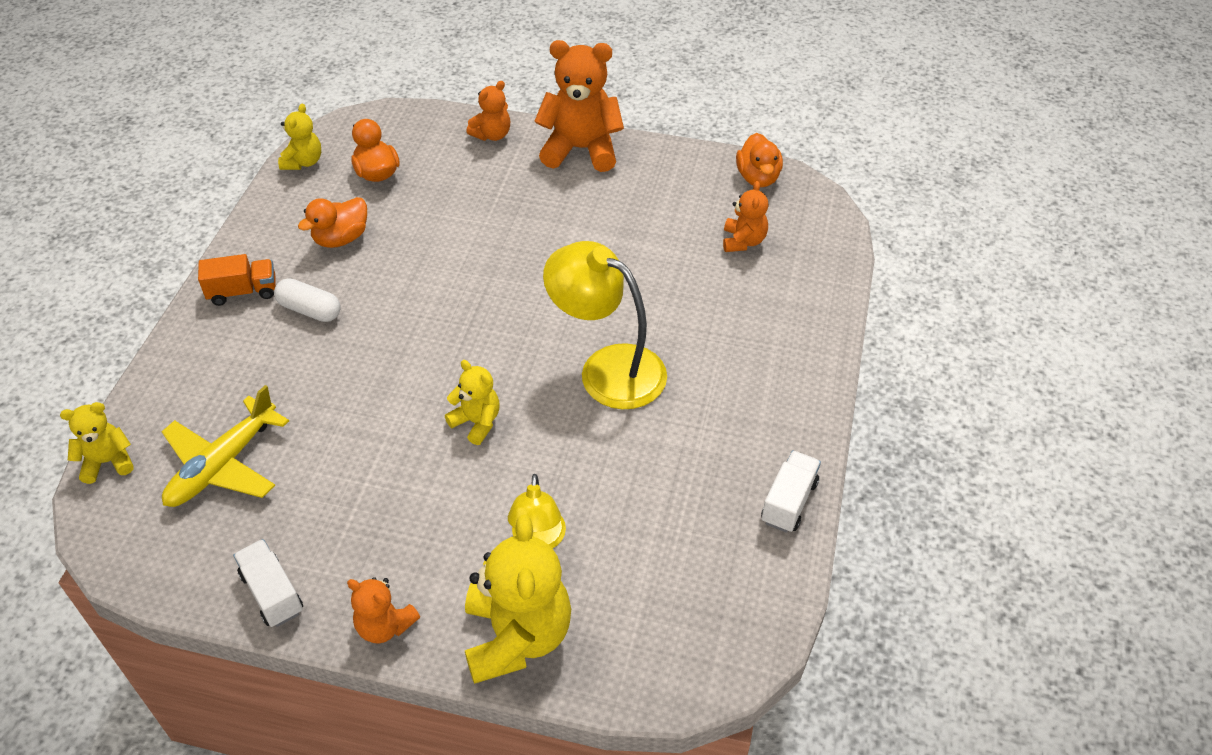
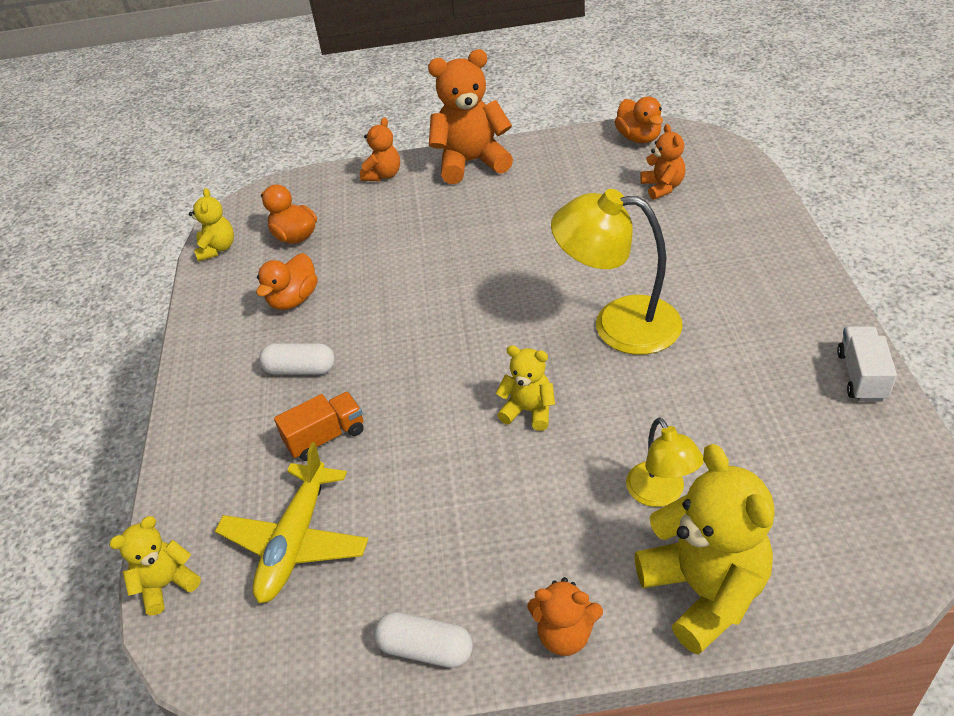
camera: 15 degrees left, 5 degrees down
(243, 292) = (222, 376): orange truck -> orange truck (325, 437)
(272, 593) = (425, 649): white truck -> white capsule

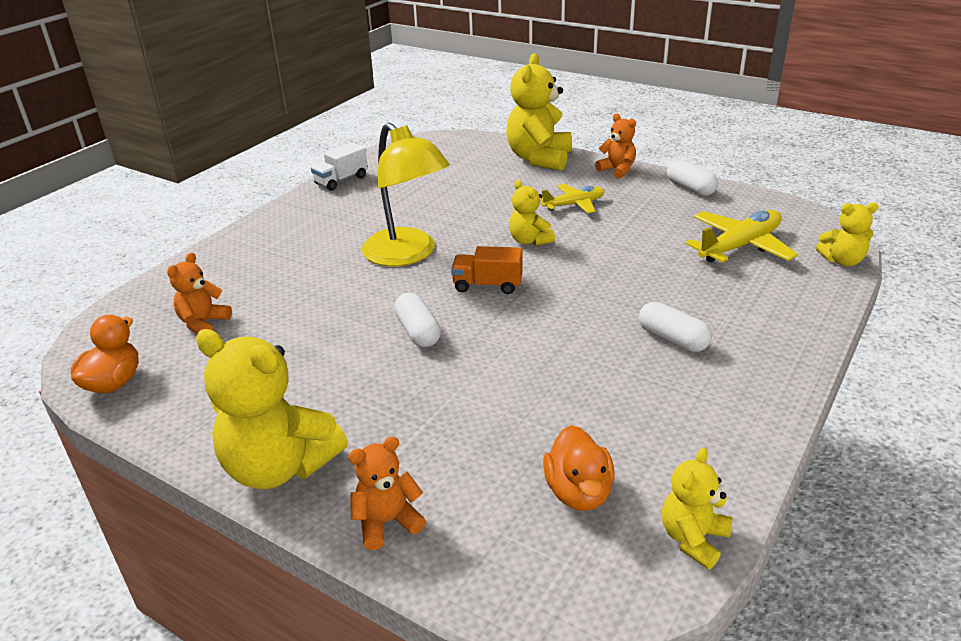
camera: 145 degrees left, 10 degrees down
(293, 299) = (636, 407): orange duck -> none
(325, 437) = (683, 286): orange truck -> orange truck (487, 285)
(471, 162) = (279, 467): orange teddy bear -> yellow teddy bear
(504, 265) = (418, 332): none -> white capsule
(544, 505) = (574, 204): none -> yellow plane
(661, 494) = (510, 186): yellow lamp -> none

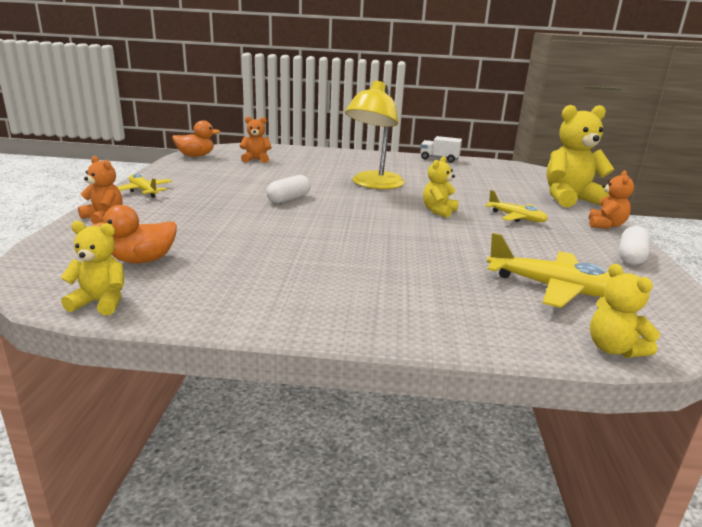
camera: 60 degrees right, 10 degrees down
(279, 467) = (143, 191): yellow teddy bear -> yellow plane
(487, 285) = (362, 207): orange truck -> none
(672, 339) = (355, 272): white capsule -> none

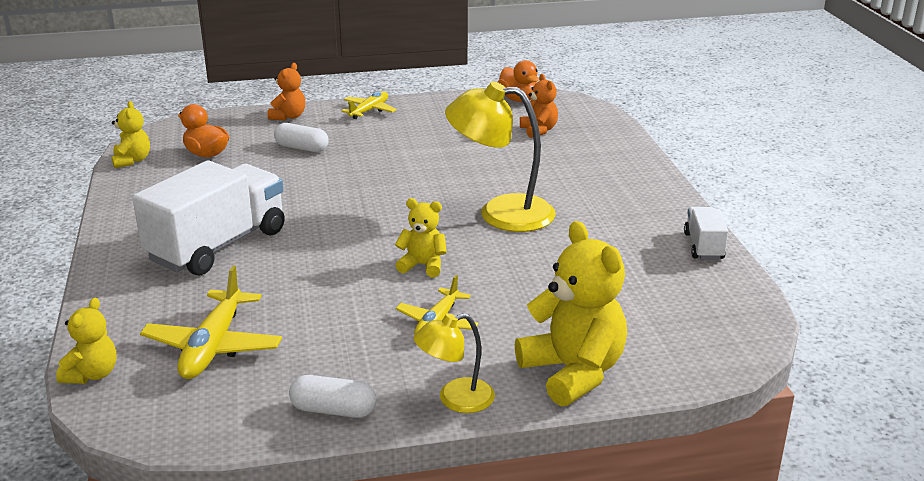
camera: 75 degrees right, 5 degrees up
(289, 199) = (400, 176): white capsule -> white capsule (302, 148)
(370, 272) = (218, 245): none -> white truck
(605, 225) = (455, 399): orange teddy bear -> yellow lamp
(613, 349) = (92, 374): yellow teddy bear -> yellow teddy bear turned 150 degrees clockwise

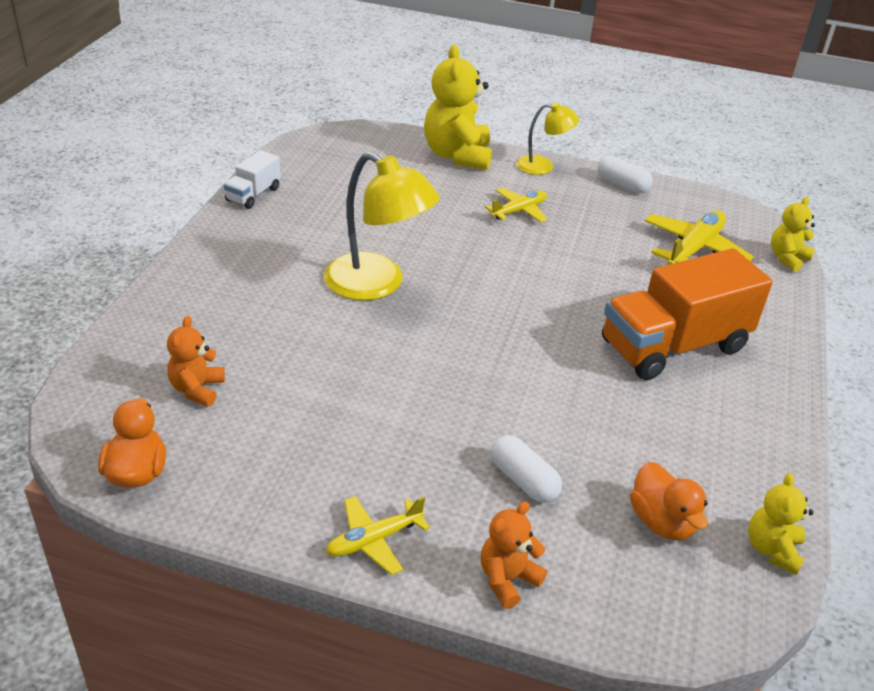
camera: 155 degrees left, 10 degrees up
(218, 245) = (673, 346): white truck -> orange truck
(423, 265) = (494, 258): yellow teddy bear -> none

